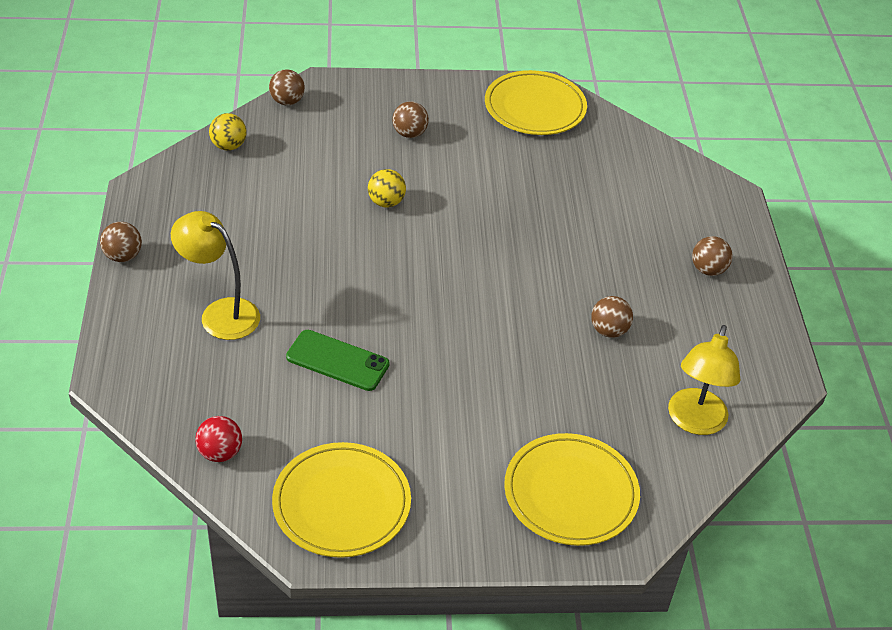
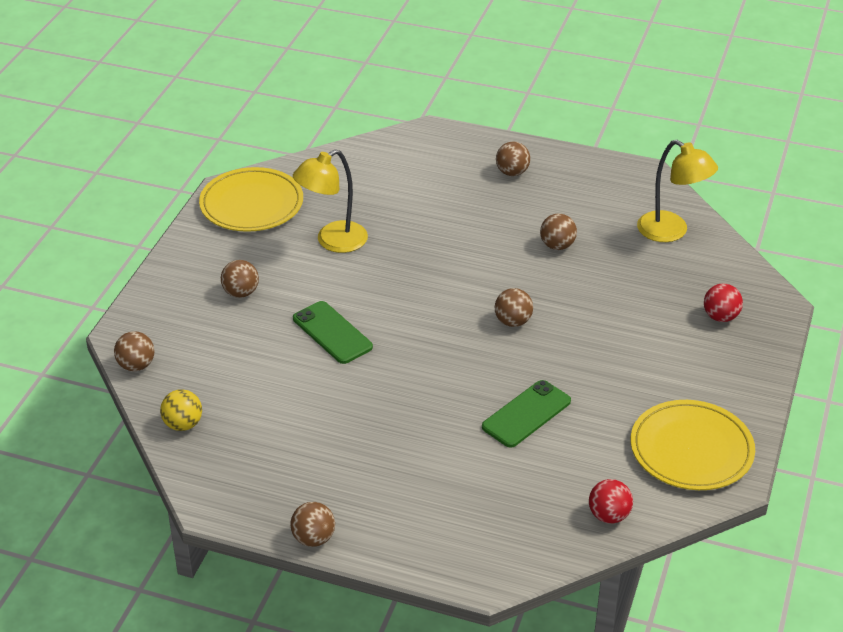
camera: 65 degrees left, 5 degrees down
(220, 313) = (431, 480): yellow lamp -> yellow lamp (333, 241)
(386, 202) = (332, 333): yellow ball -> green phone
(468, 322) = (513, 321): none -> brown ball
(571, 493) = (720, 317): yellow plate -> red ball

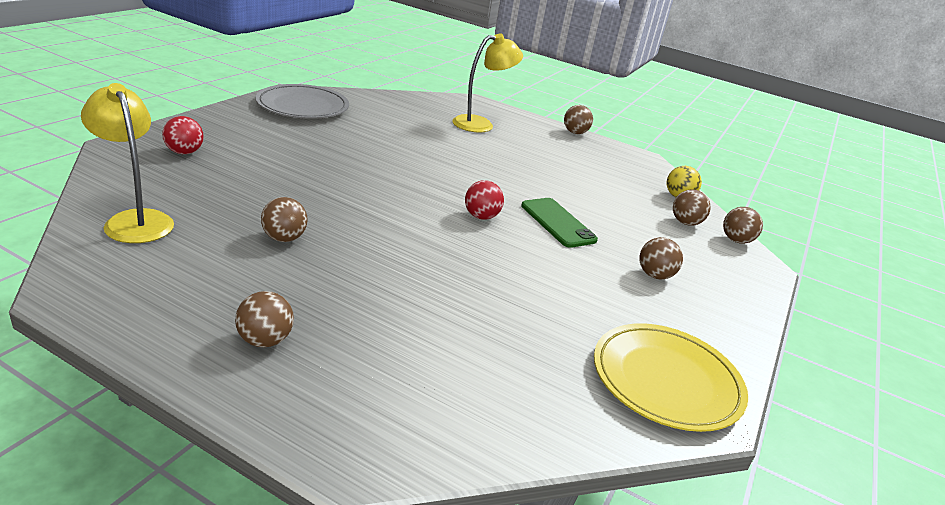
camera: 175 degrees left, 10 degrees down
(333, 241) = (552, 304): yellow lamp -> yellow lamp (481, 124)
(513, 321) = (382, 192): brown ball -> brown ball (685, 223)
(526, 414) = (408, 144): green phone -> none
(609, 515) = (384, 100): red ball -> red ball (481, 216)
(691, 449) = (303, 106): yellow plate -> grey plate

